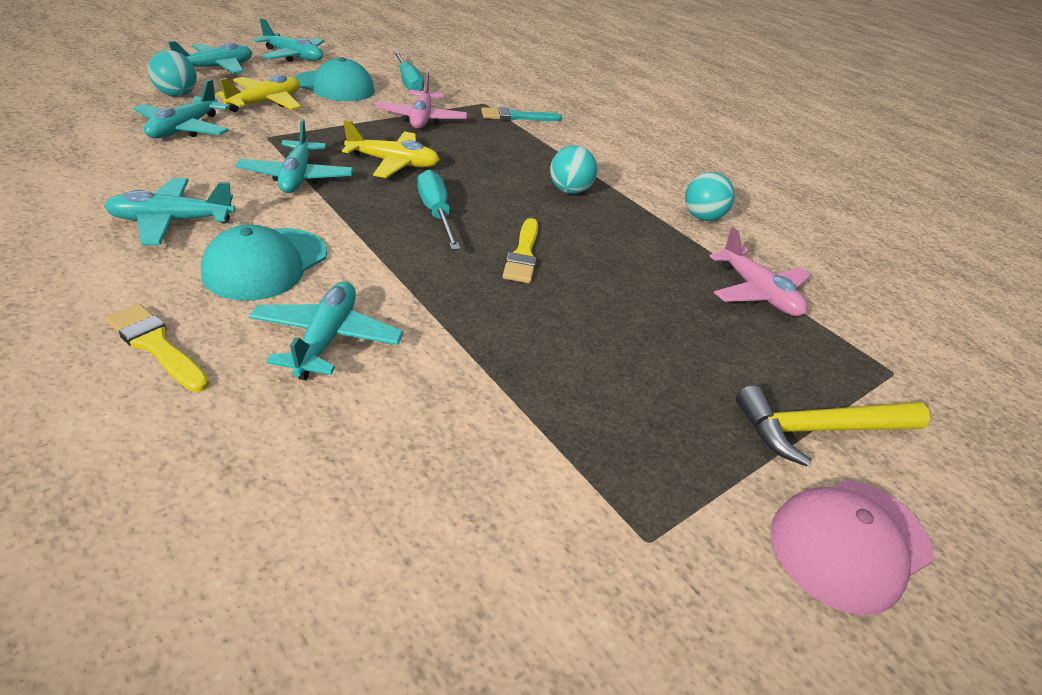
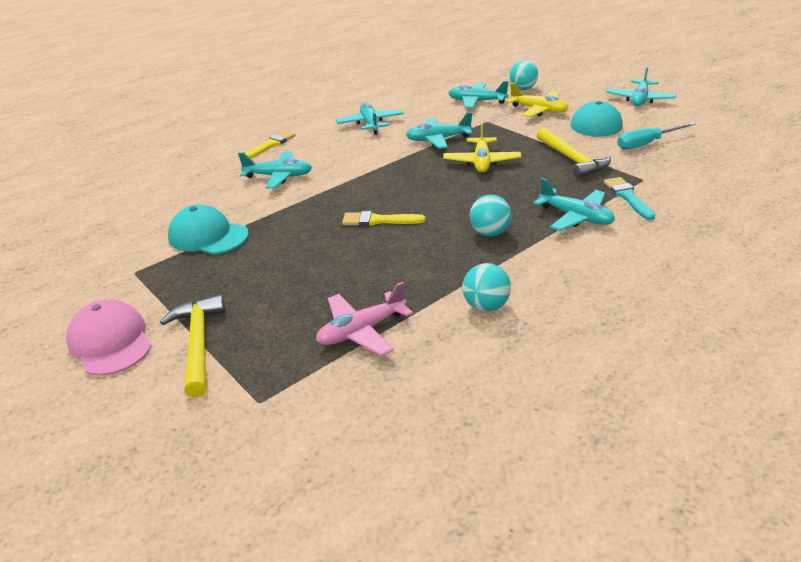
camera: 95 degrees right, 5 degrees down
(217, 68) = (581, 86): turquoise plane -> turquoise plane (576, 217)
(266, 264) = (339, 151): turquoise cap -> turquoise cap (208, 236)
(421, 119) = (572, 159): pink plane -> yellow hammer
(436, 213) = (418, 185): turquoise screwdriver -> none

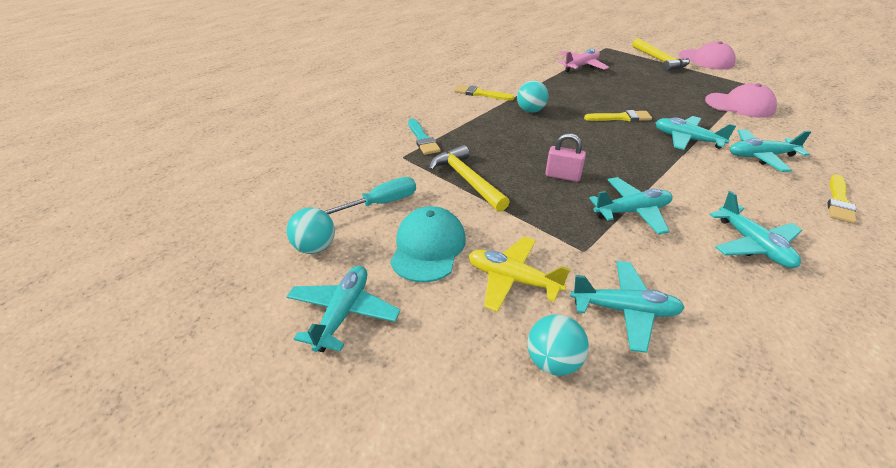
camera: 170 degrees right, 5 degrees up
(208, 236) = (739, 105): turquoise cap -> pink cap
(481, 162) = (562, 176): yellow plane -> pink padlock
(486, 306) = (520, 76): turquoise ball -> turquoise ball (315, 247)
(559, 265) = (480, 94): none -> yellow brush
(576, 217) = (467, 122): turquoise plane -> turquoise plane (687, 139)

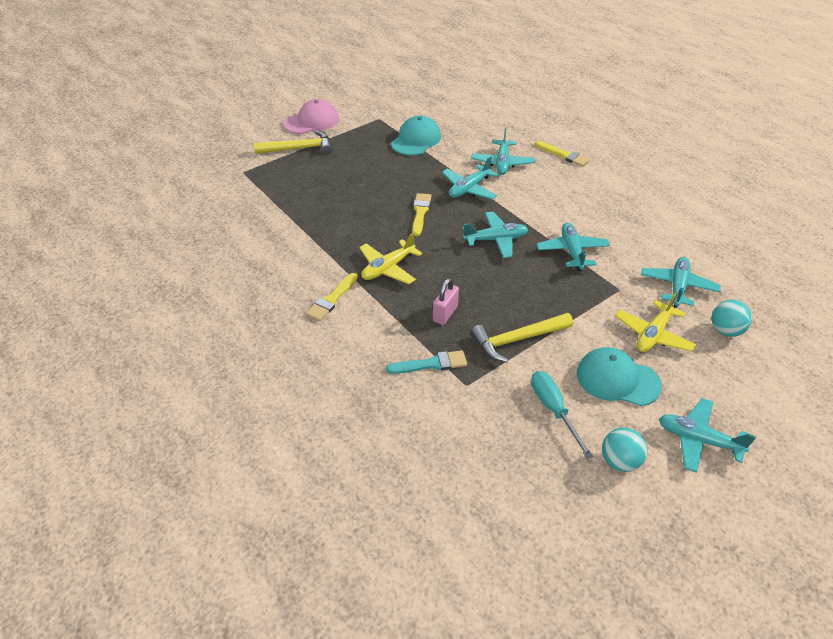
camera: 80 degrees left, 5 degrees up
(530, 111) = (388, 268): turquoise ball -> yellow plane
(562, 176) = (518, 276): pink padlock -> pink padlock (445, 314)
(581, 66) = (288, 205): pink plane -> none
(739, 105) = (416, 140): pink cap -> turquoise cap
(753, 245) = (611, 209): turquoise plane -> turquoise plane (496, 240)

